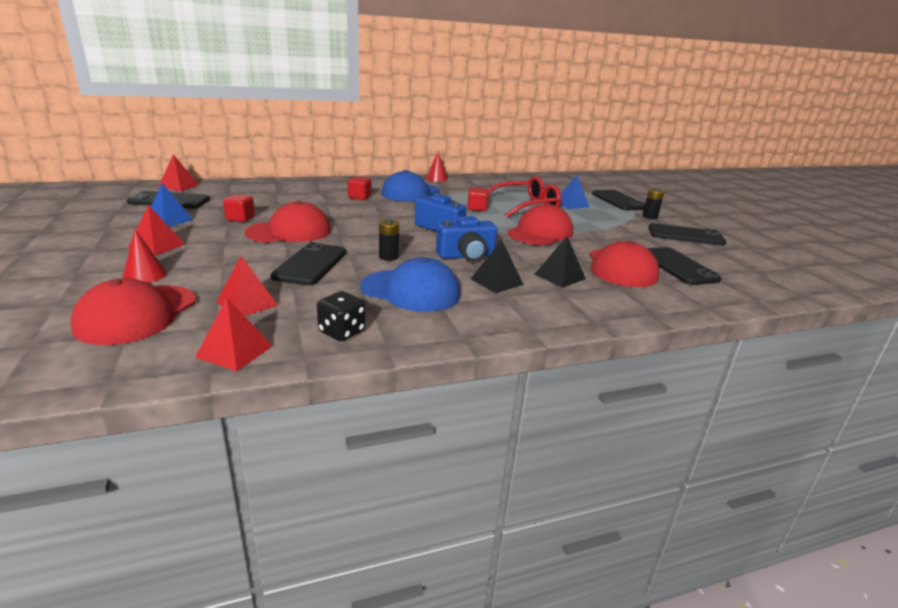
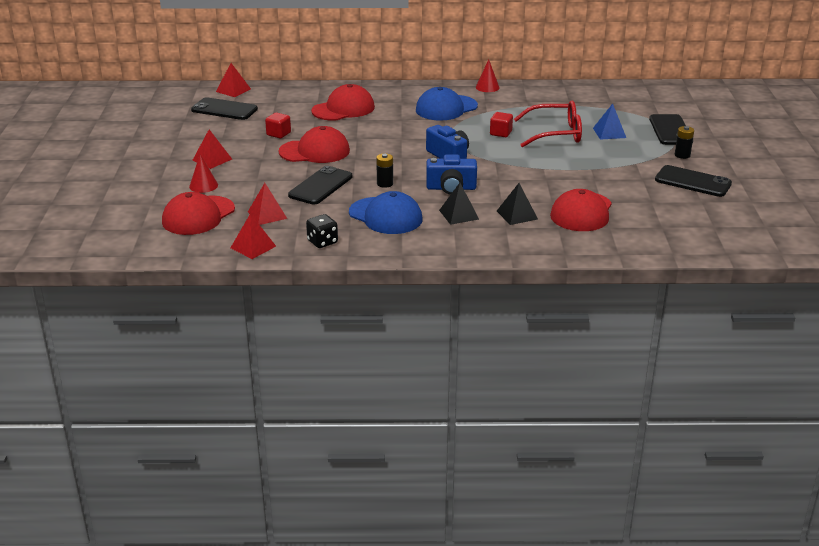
camera: 20 degrees right, 5 degrees up
(169, 220) = (222, 132): blue pyramid -> none
(359, 197) = (392, 112): red cube -> none
(540, 233) = (540, 168): red cap -> red cap (343, 109)
(677, 266) = (639, 215): black phone -> none

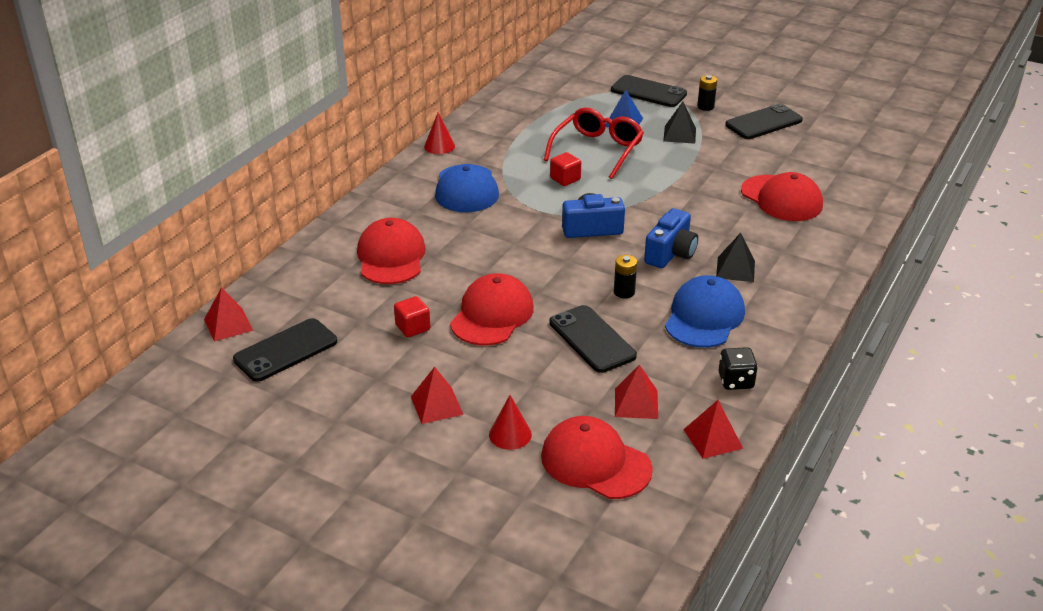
camera: 60 degrees left, 5 degrees up
(198, 216) = (595, 462): red cap -> red cap turned 150 degrees clockwise
(385, 216) = (704, 317): blue cap -> blue cap turned 45 degrees counterclockwise
(517, 215) = (761, 235): black pyramid -> black pyramid (679, 134)

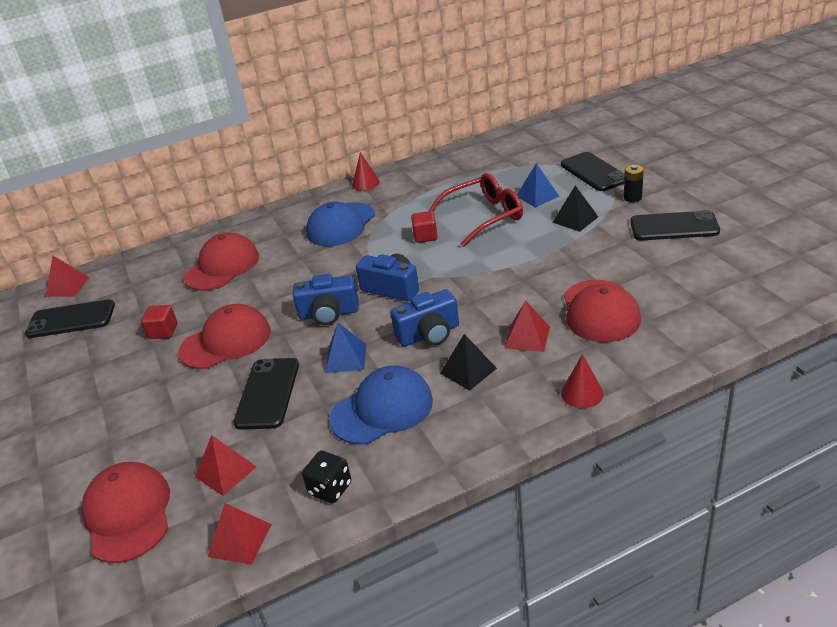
camera: 40 degrees right, 0 degrees up
(436, 405) = (96, 405): red pyramid -> red pyramid (527, 337)
(510, 434) = (107, 455): red cone -> red cone (582, 393)
(560, 264) = (329, 313): none -> blue camera
(624, 292) = (346, 358): black battery -> blue pyramid

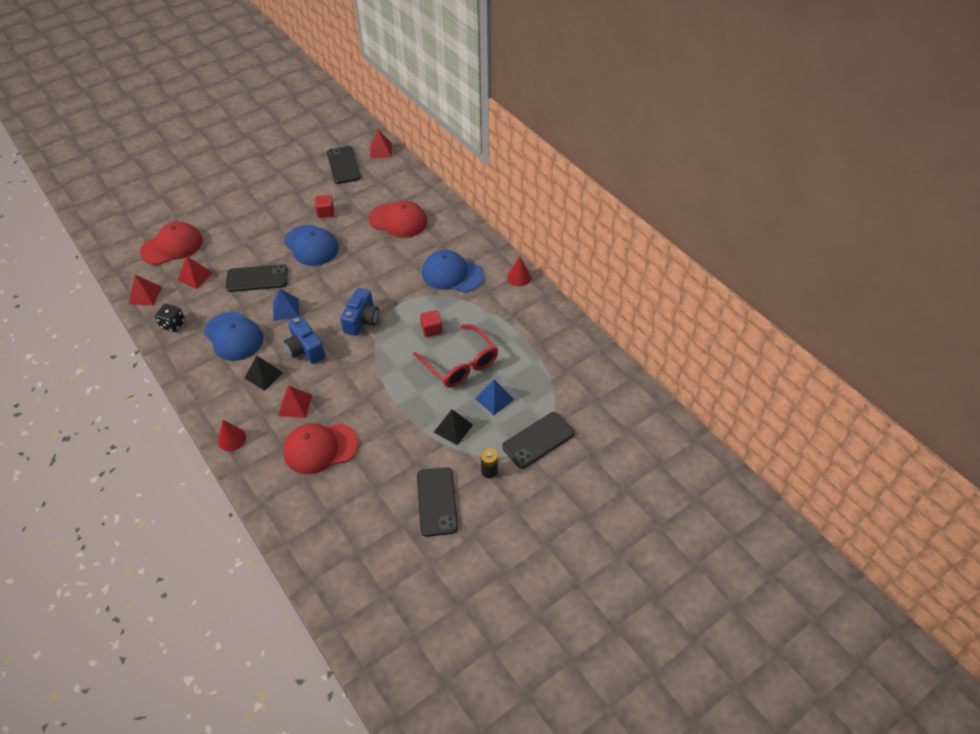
camera: 75 degrees right, 15 degrees up
(226, 341) = (311, 245): red cap -> blue cap
(329, 313) = (335, 291): blue camera -> none

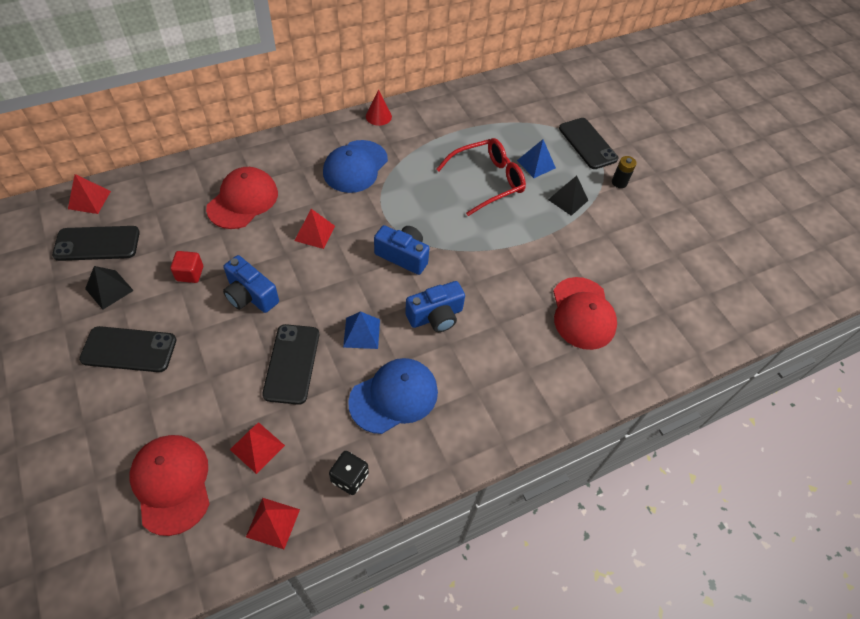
camera: 85 degrees left, 5 degrees up
(232, 439) = (562, 403): red cone -> none
(264, 375) = (468, 363): black pyramid -> black pyramid (109, 289)
(295, 405) = (520, 333): red pyramid -> red pyramid (314, 233)
(311, 245) = (250, 295): blue cap -> blue camera
(431, 329) = (434, 196): red cube -> none
(437, 501) = (651, 225): black phone -> black phone (129, 349)

